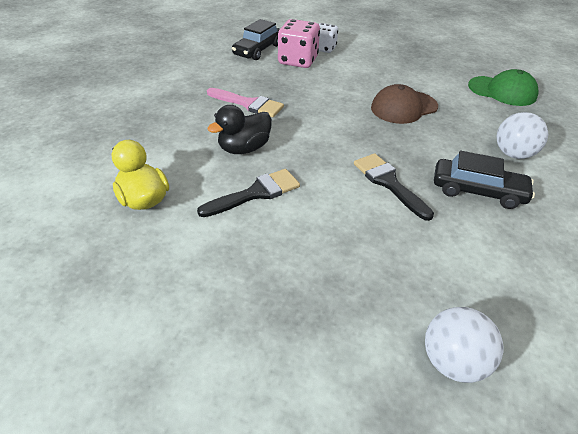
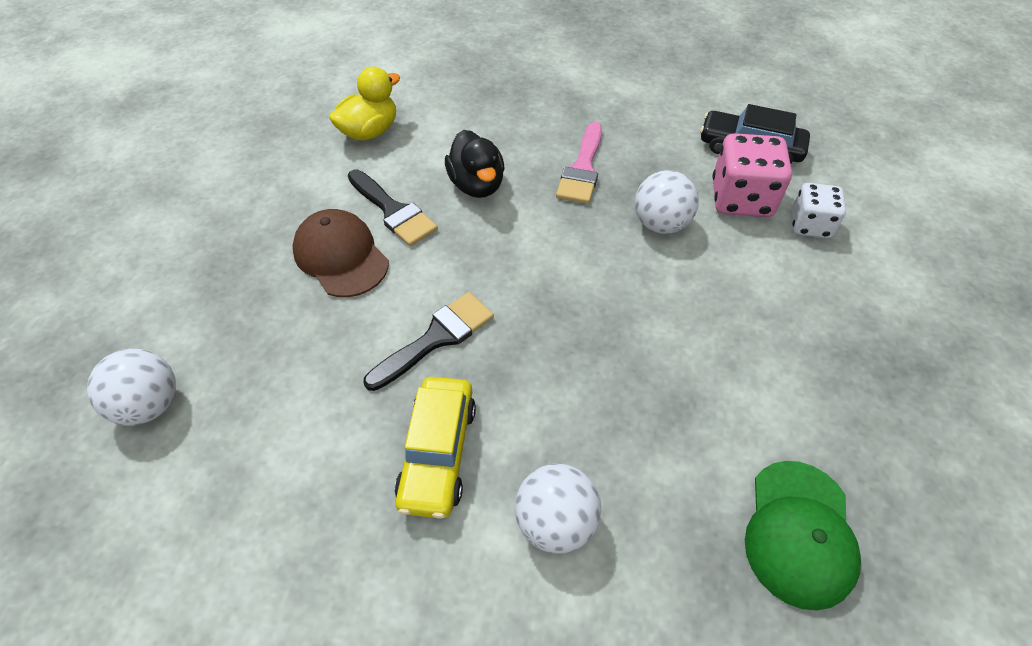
camera: 80 degrees right, 10 degrees up
(244, 148) = (477, 185): black duck -> black duck turned 150 degrees counterclockwise
(309, 87) = (660, 224): none -> white ball
(403, 107) = (651, 351): brown cap -> brown cap (341, 256)
(478, 191) = (438, 453): black car -> yellow car

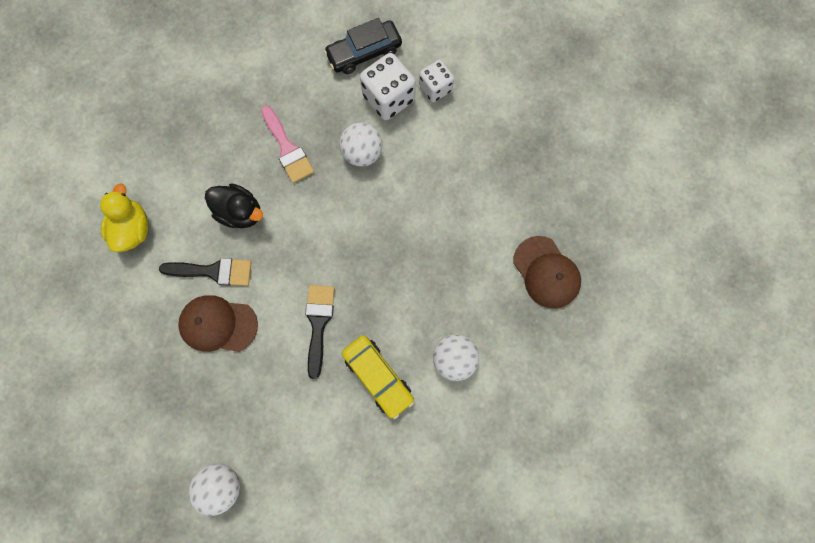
camera: 45 degrees left, 25 degrees up
(741, 199) = (389, 98): pink dice -> white dice
(799, 533) = (546, 272): green cap -> brown cap

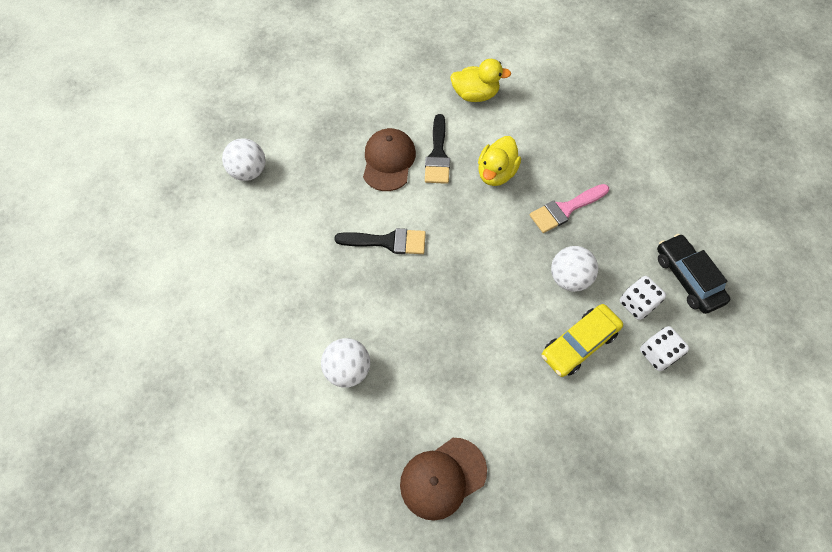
camera: 90 degrees right, 15 degrees down
(241, 212) = (496, 173): black duck -> yellow duck
(378, 376) = (333, 295): yellow car -> yellow car (579, 344)
(389, 98) = (637, 304): white dice -> white dice, size x0.64

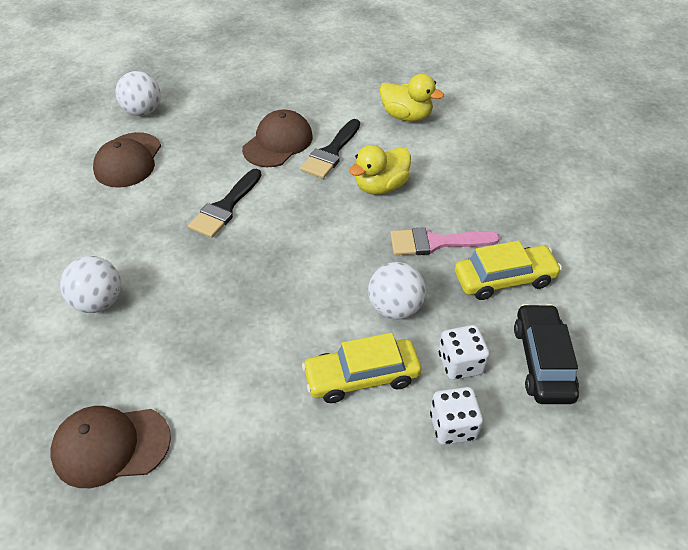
camera: 25 degrees right, 15 degrees down
(273, 228) = (128, 160): none -> brown cap
(387, 242) = (225, 207): black brush -> black brush turned 90 degrees clockwise
(629, 221) = (504, 279): none -> yellow car

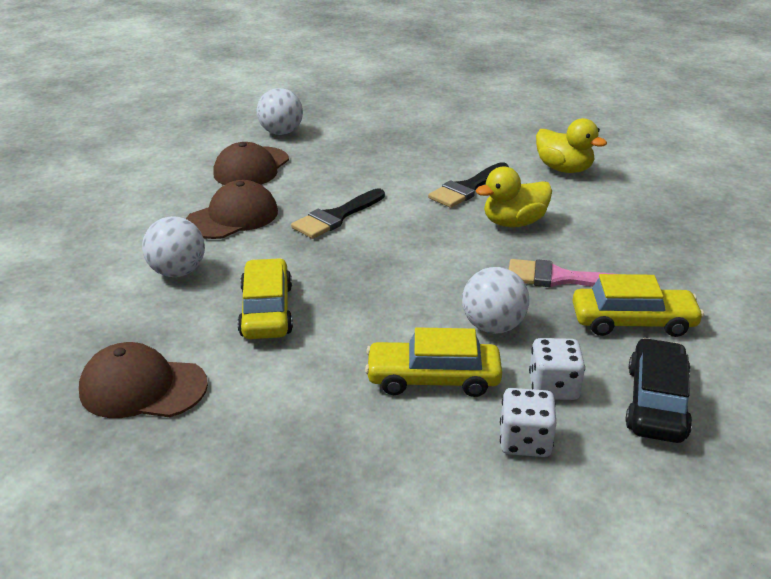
camera: 15 degrees right, 15 degrees down
(196, 331) = (266, 311): none -> yellow car
(278, 143) = (412, 173): brown cap -> brown cap (233, 217)

